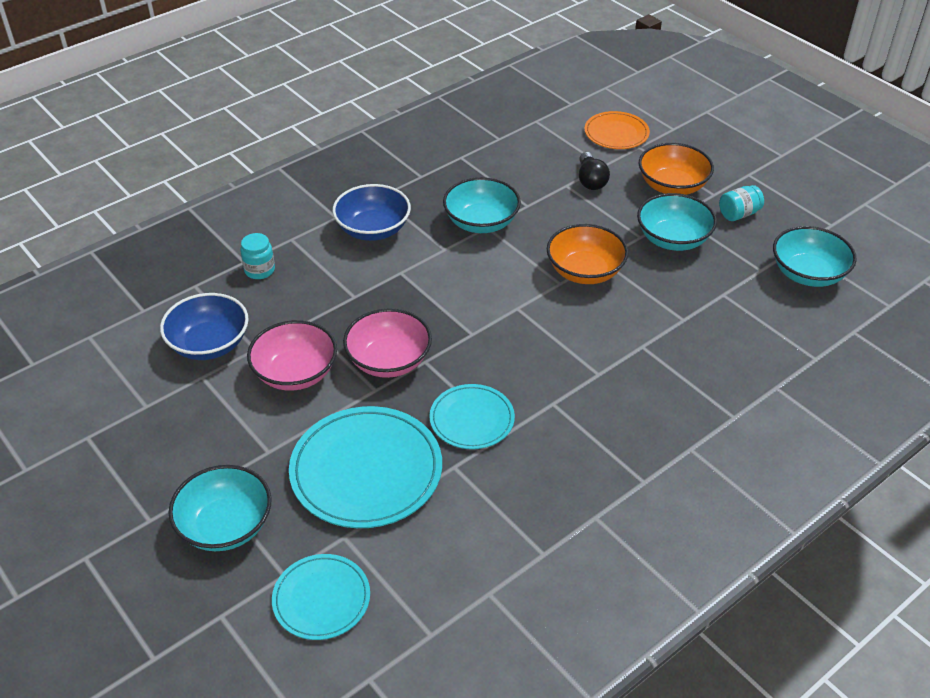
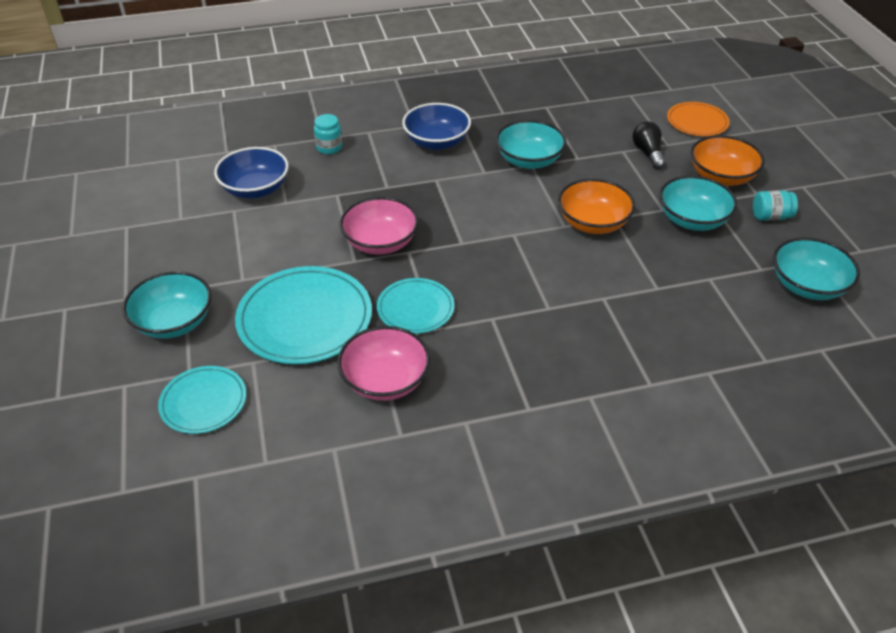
camera: 25 degrees right, 0 degrees up
(295, 373) = (303, 229): pink bowl -> pink bowl (385, 380)
(590, 180) = (648, 153): black light bulb -> black light bulb turned 150 degrees clockwise

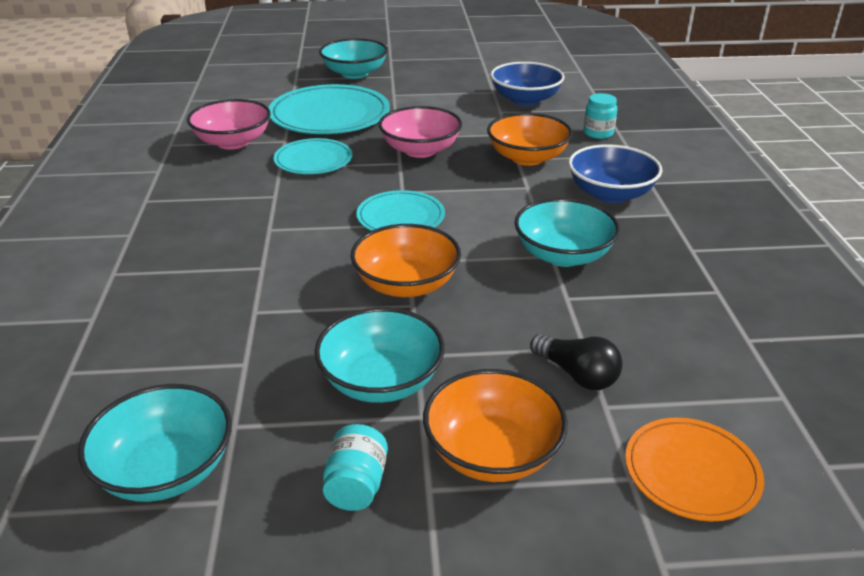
camera: 100 degrees right, 10 degrees down
(203, 402) = (263, 83): turquoise plate -> turquoise plate (400, 217)
(384, 182) = (527, 158): none -> orange bowl
(648, 153) = (577, 375): black light bulb -> black light bulb turned 45 degrees clockwise

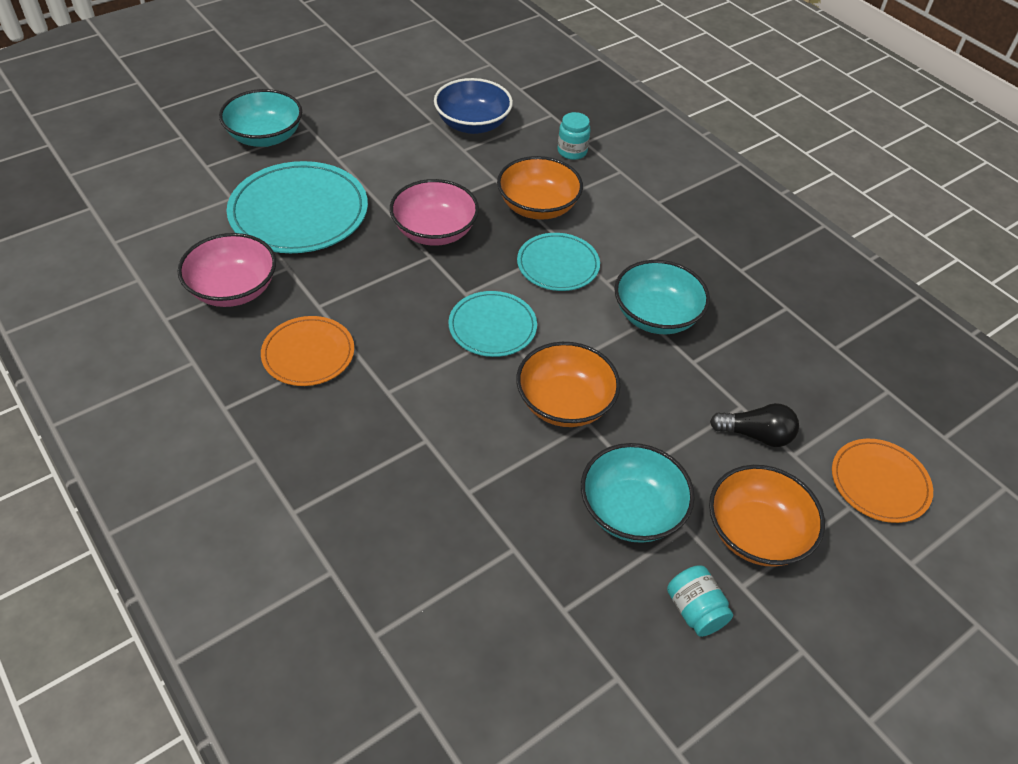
camera: 35 degrees left, 15 degrees up
(166, 470) = (553, 676): turquoise bowl -> none
(239, 190) = (308, 354): none -> orange plate
(313, 160) = (343, 284): turquoise plate -> turquoise plate (558, 265)
(610, 194) = (638, 228): blue bowl -> none

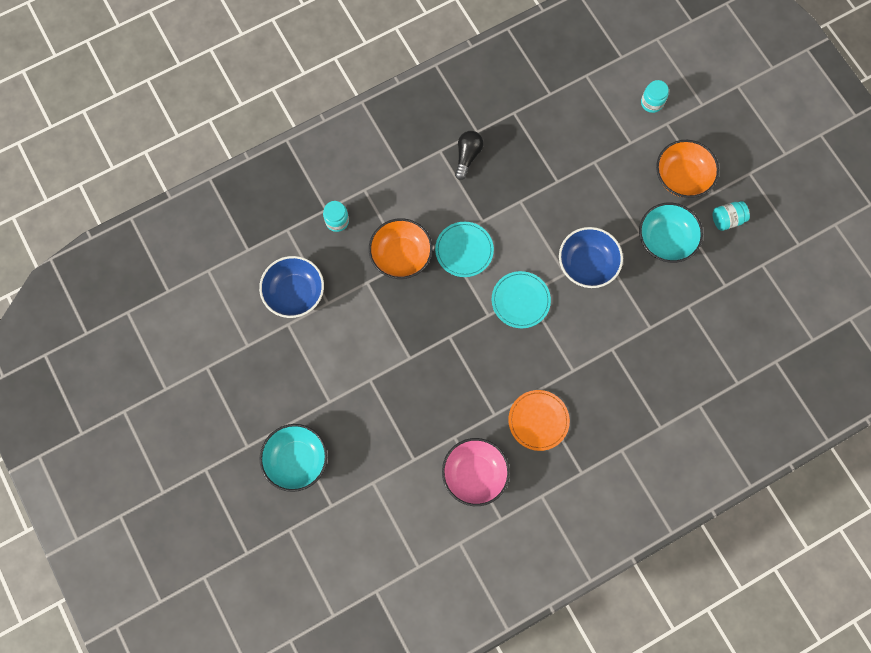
camera: 80 degrees left, 25 degrees up
(299, 212) = (394, 430): turquoise plate -> none
(434, 231) = (423, 331): pink bowl -> none
(564, 403) = (587, 264): orange bowl -> blue bowl
(656, 316) = (516, 195): turquoise bowl -> none
(756, 435) = (616, 159): black light bulb -> black light bulb (467, 156)
(879, 483) = (651, 103): orange plate -> turquoise jar

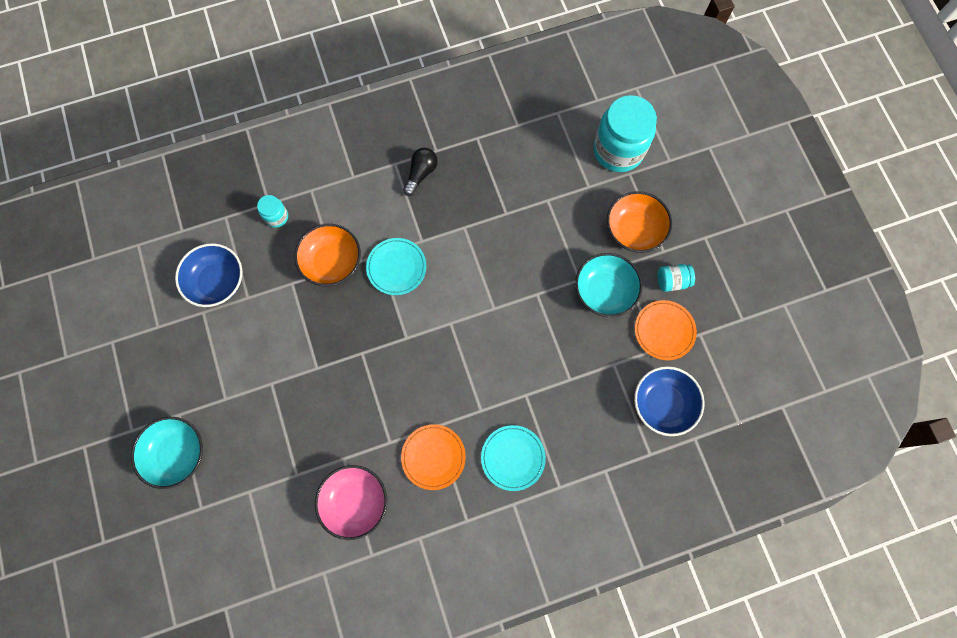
camera: 10 degrees right, 0 degrees up
(520, 300) = (442, 328): turquoise plate -> turquoise plate (513, 458)
(587, 264) = (518, 302): blue bowl -> blue bowl (663, 404)
(651, 103) = (618, 150): turquoise jar -> turquoise jar, size x2.19
(728, 267) = (664, 331): none -> orange plate

